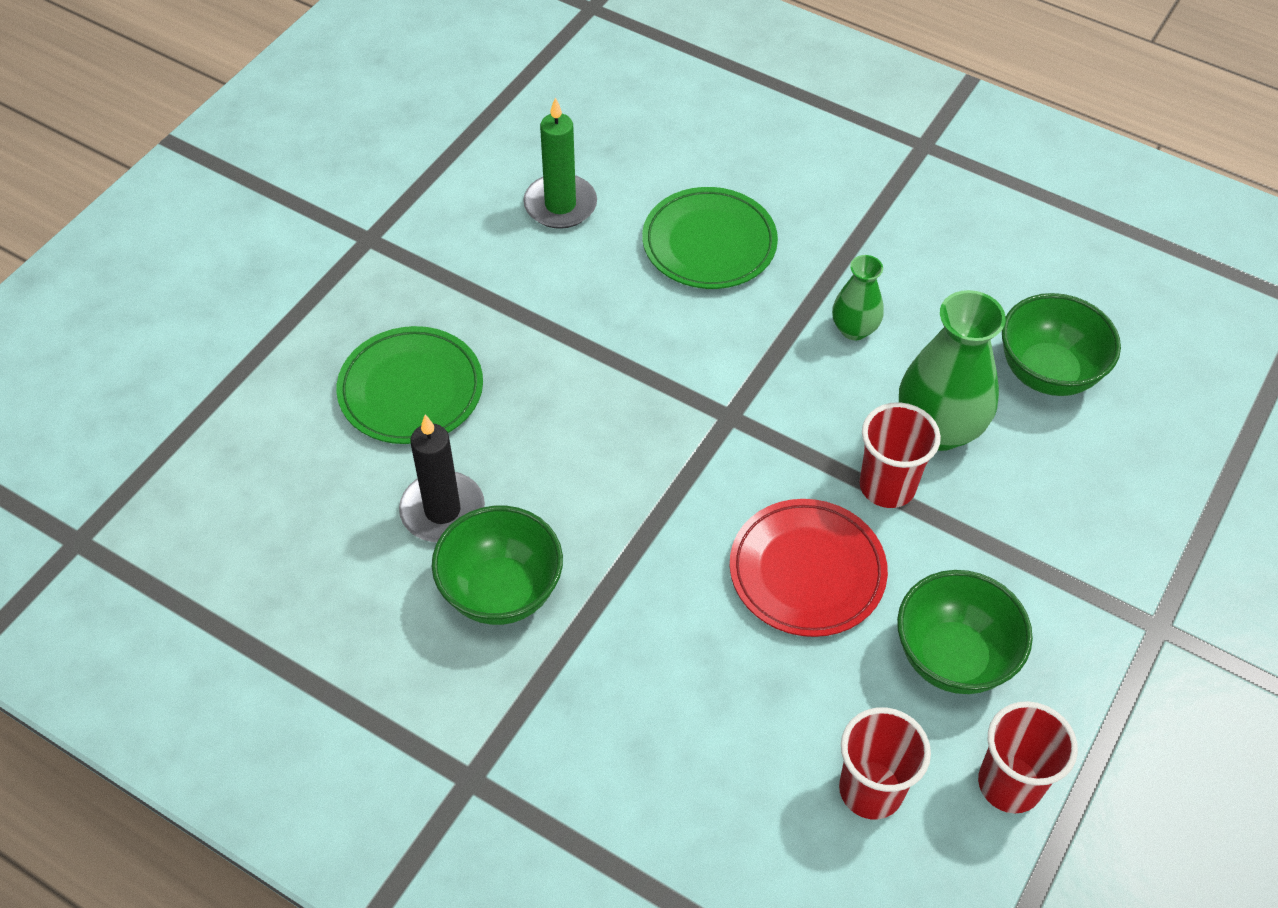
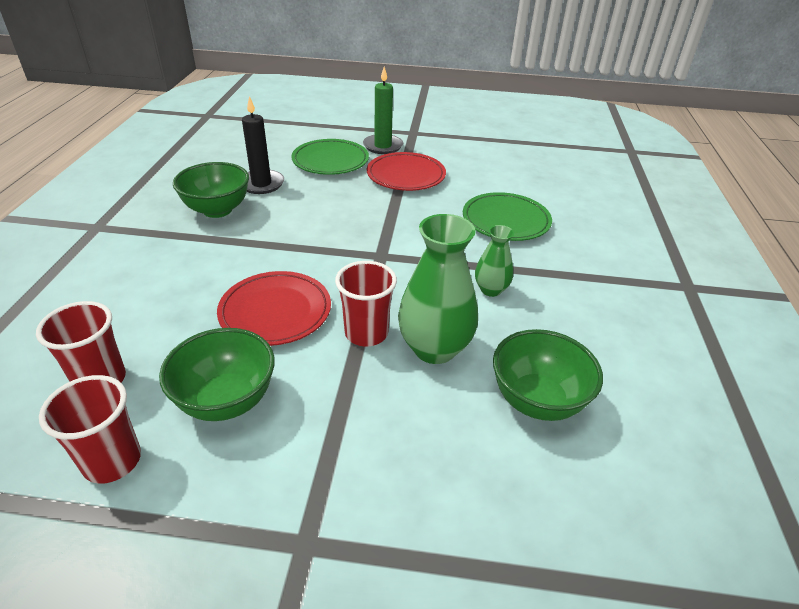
camera: 65 degrees right, 15 degrees down
(520, 306) = (406, 175): none -> red plate
(560, 205) = (484, 172): green candle -> green candle (383, 146)

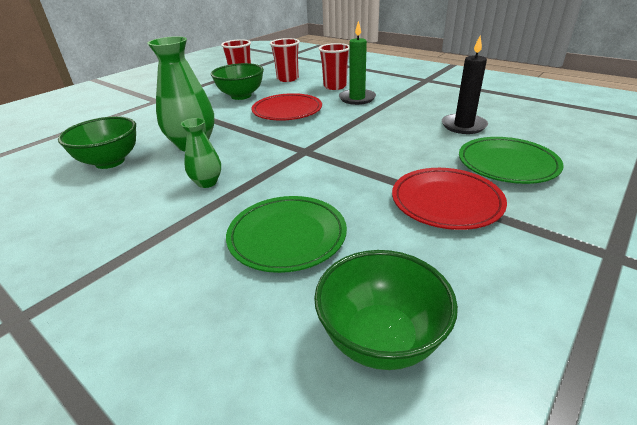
camera: 125 degrees right, 5 degrees down
(217, 210) = (425, 108): green bowl -> green bowl (381, 339)
(366, 333) = (235, 129): red cup -> red cup (335, 86)
(383, 146) = (550, 209): green candle -> green candle (357, 98)

